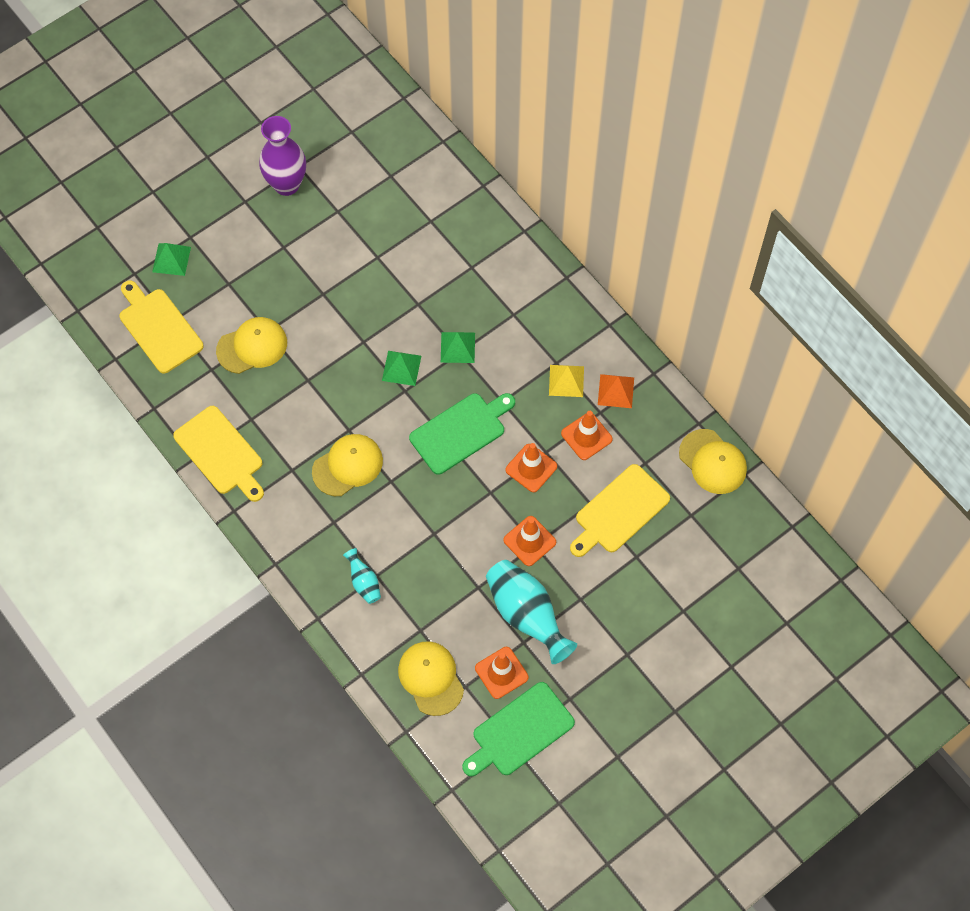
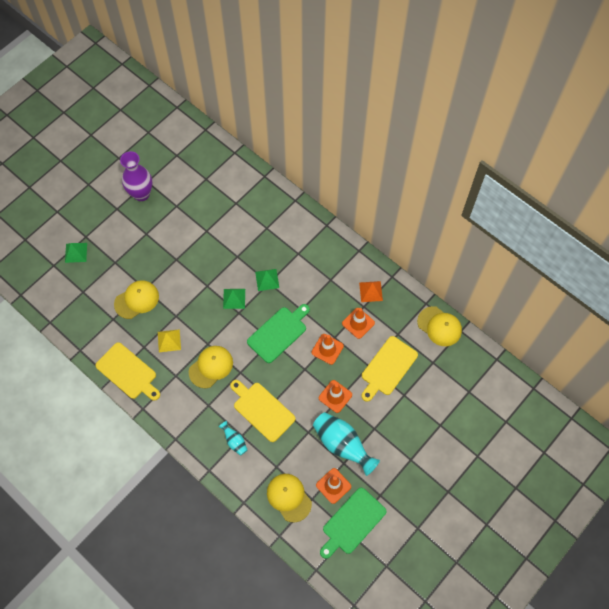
camera: 10 degrees left, 0 degrees up
(159, 328) = (75, 297): yellow cutting board -> yellow cutting board (262, 410)
(566, 380) = (339, 290): yellow pyramid -> yellow pyramid (169, 340)

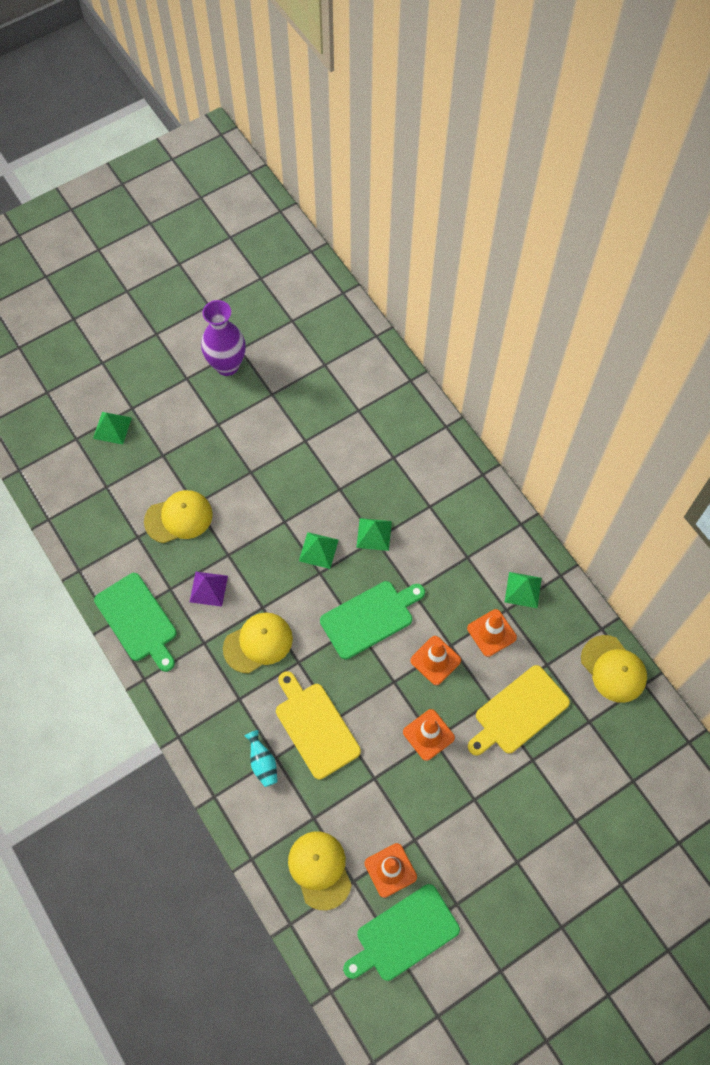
camera: 15 degrees right, 0 degrees up
(128, 372) = (138, 620): yellow cutting board -> green cutting board
(169, 340) = (208, 589): yellow pyramid -> purple pyramid
(342, 445) = (420, 811): turquoise vase -> none
(371, 291) = (523, 590): orange pyramid -> green pyramid

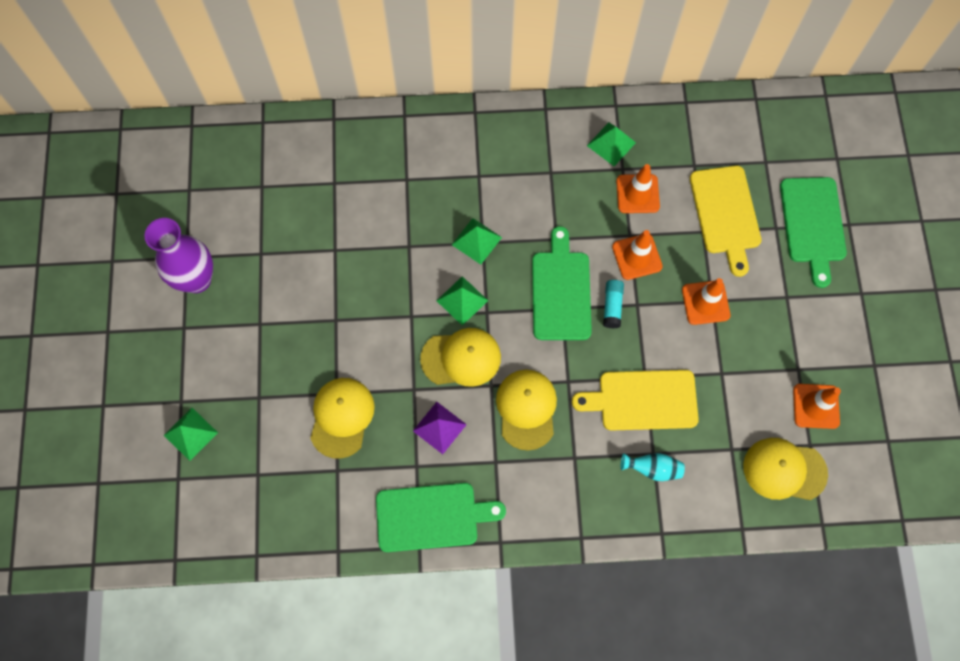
camera: 60 degrees left, 5 degrees up
(381, 663) = (612, 306): none -> turquoise glue stick
(403, 934) = (880, 427): green cutting board -> green cutting board (812, 224)
(613, 669) = (728, 114): yellow cap -> yellow cap (461, 358)

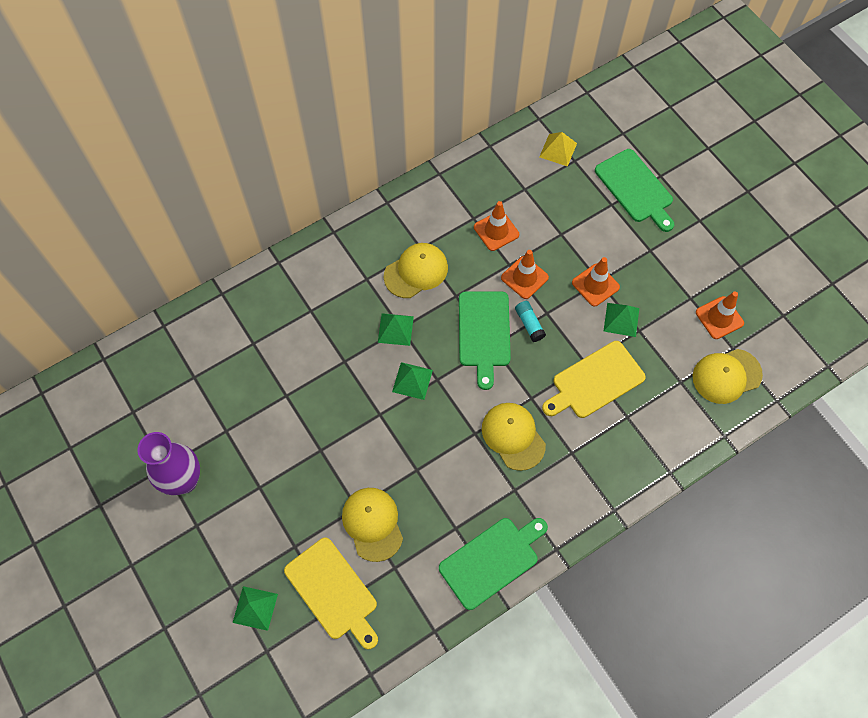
camera: 30 degrees left, 5 degrees down
(439, 427) = (455, 488): purple pyramid -> none
(461, 358) = (439, 425): yellow cap -> yellow cap (416, 271)
(561, 291) = (484, 333): green cutting board -> green cutting board turned 150 degrees counterclockwise
(611, 144) = (453, 204): green pyramid -> green pyramid (621, 319)
(652, 469) = (633, 428): turquoise vase -> none
(725, 214) = (569, 213): yellow cutting board -> yellow cutting board (333, 591)
(755, 142) = (558, 150): none -> yellow pyramid

